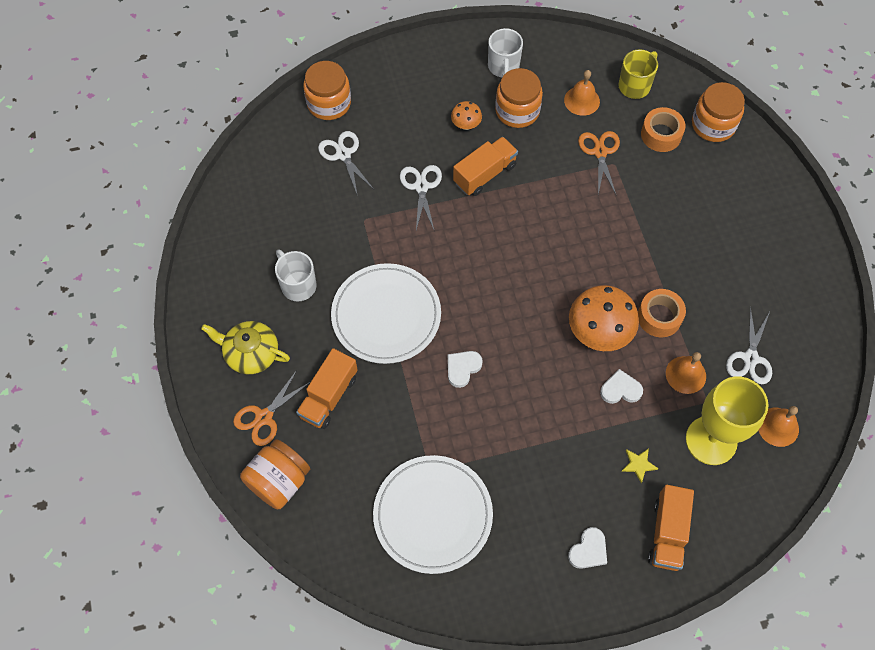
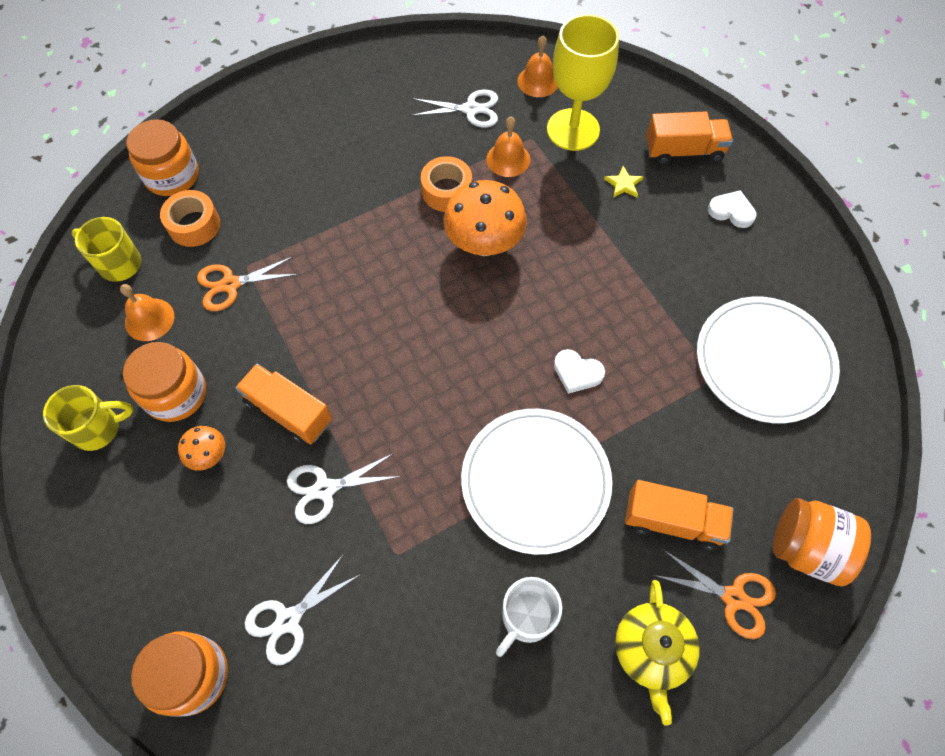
camera: 105 degrees left, 0 degrees up
(503, 67) = (98, 428): white mug -> yellow mug
(620, 389) = (546, 212): white heart -> none

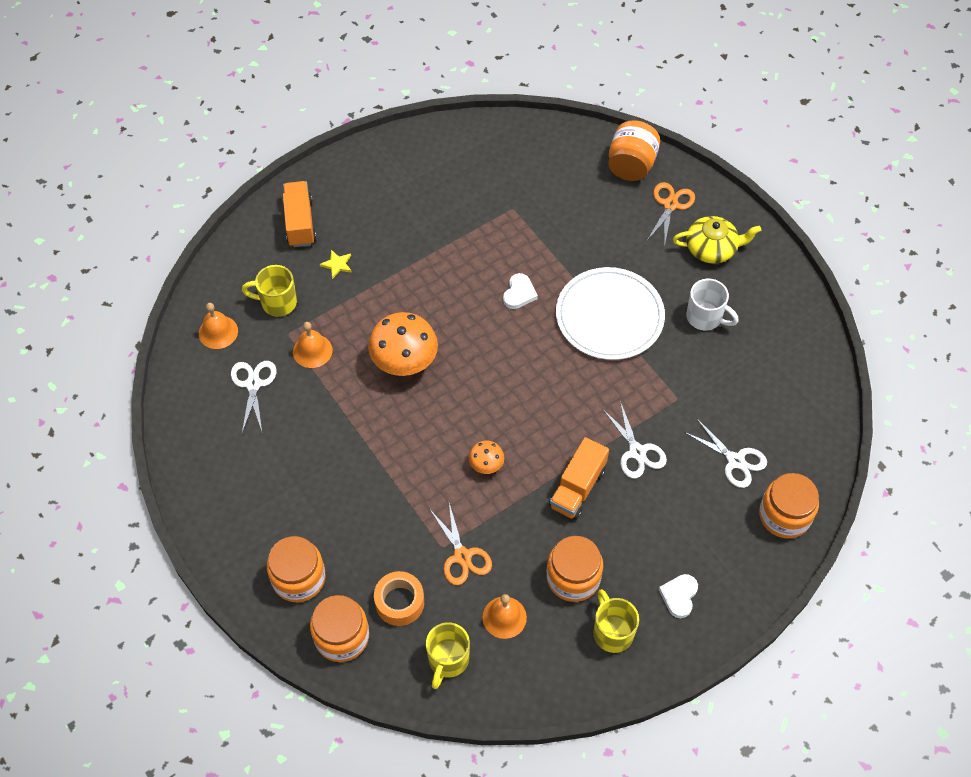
camera: 95 degrees left, 5 degrees down
(209, 455) = (623, 540): orange mushroom -> orange mushroom (486, 465)
(243, 143) = (298, 578): none -> orange jar
(447, 191) = (350, 395): orange tape -> none
(573, 130) = (277, 302): yellow goblet -> yellow mug
(672, 521) = (625, 236): orange truck -> none
(731, 211) = (361, 192): white heart -> white heart (679, 596)
(764, 361) = (496, 179): white plate -> none

